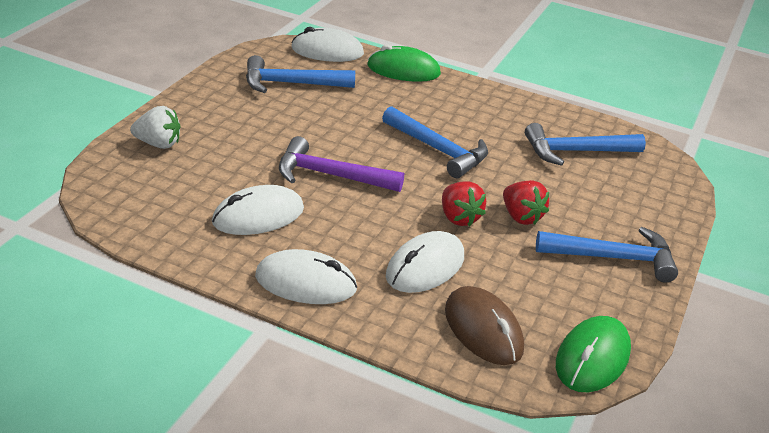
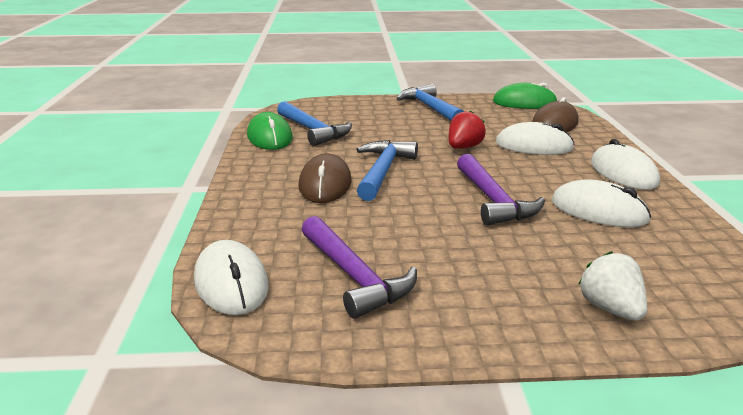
camera: 115 degrees left, 10 degrees down
(291, 84) = (354, 276): blue hammer -> purple hammer
(403, 70) = (237, 221): green mouse -> green mouse (270, 137)
(435, 117) = (325, 184): none -> brown mouse
(521, 216) = (429, 132): red strawberry -> none

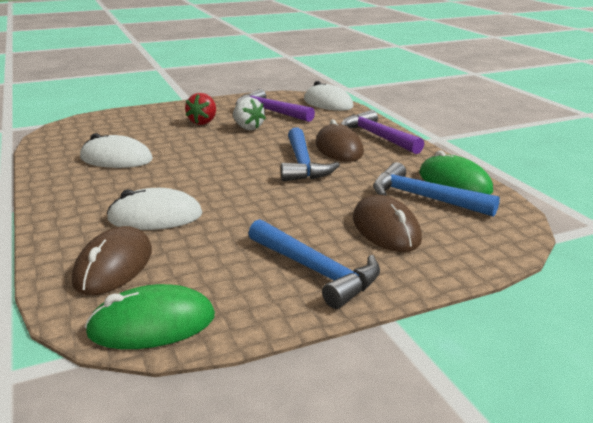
camera: 160 degrees right, 0 degrees up
(367, 119) = (386, 229): none -> brown mouse
(463, 147) = (238, 201): red strawberry -> red strawberry (203, 122)
(493, 200) = (200, 155): purple hammer -> purple hammer (377, 137)
(610, 309) = (137, 117): white strawberry -> white strawberry (248, 128)
(623, 173) = (69, 196): white mouse -> none

